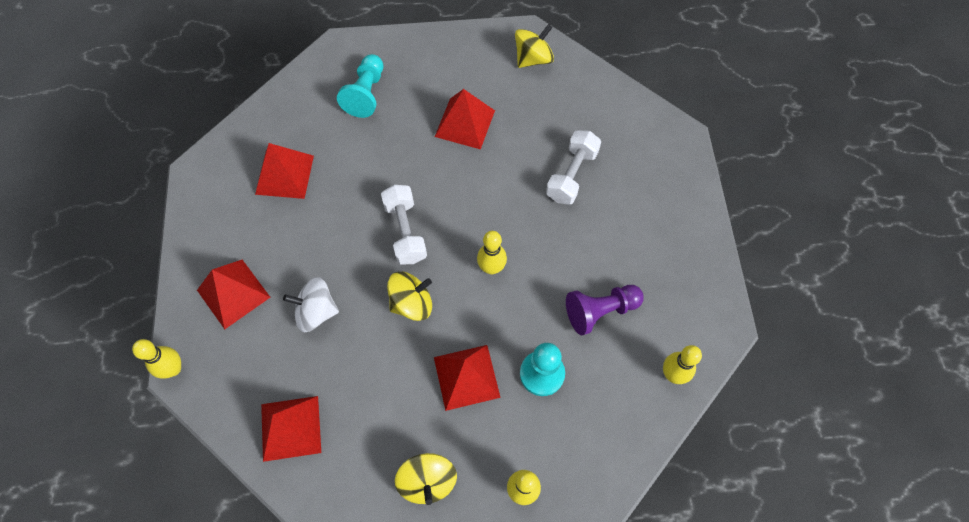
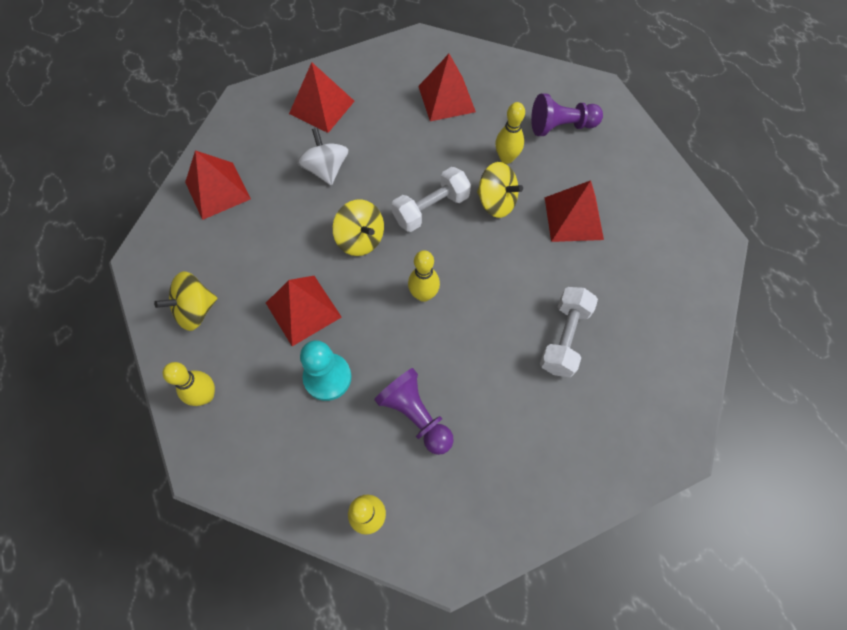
camera: 70 degrees right, 0 degrees up
(173, 369) = (245, 95): yellow bowling pin -> yellow bowling pin (506, 158)
(366, 94) = (561, 126): turquoise pawn -> purple pawn
(533, 58) = (689, 255): yellow spinning top -> yellow spinning top (496, 202)
(572, 175) = (564, 338): white dumbbell -> white dumbbell turned 75 degrees counterclockwise

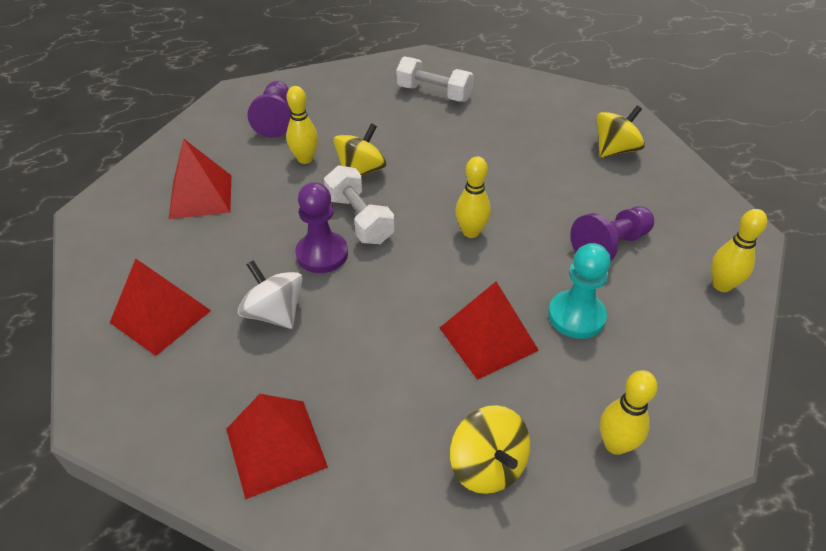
camera: 85 degrees left, 20 degrees down
(326, 169) = (275, 313): white spinning top -> white spinning top turned 60 degrees clockwise
(361, 239) = (392, 281): yellow spinning top -> yellow spinning top (615, 150)
(387, 189) = (322, 254): none -> purple pawn
(564, 338) = (520, 144): white dumbbell -> white dumbbell (434, 93)
(573, 218) = (390, 125): red pyramid -> none

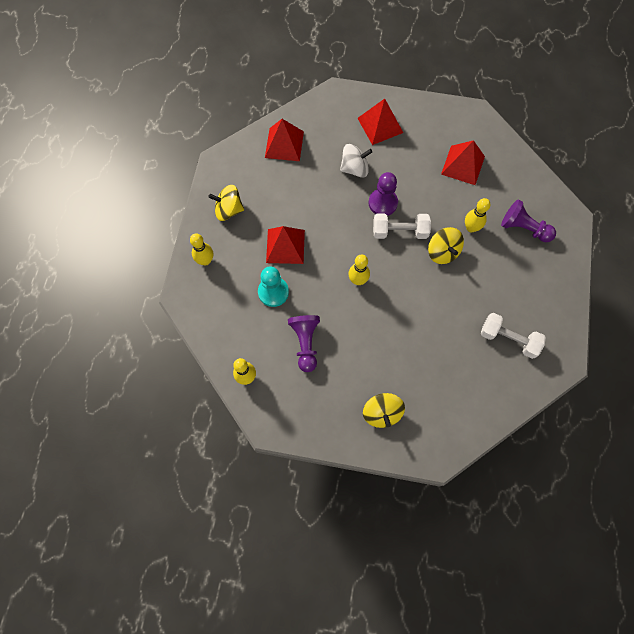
camera: 120 degrees right, 25 degrees up
(434, 93) = (508, 339): white dumbbell -> white dumbbell turned 60 degrees clockwise

